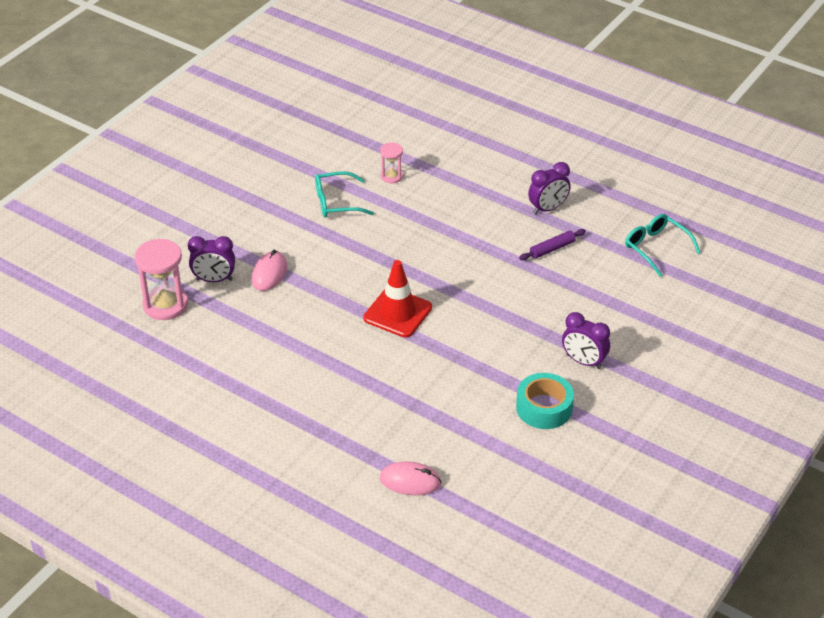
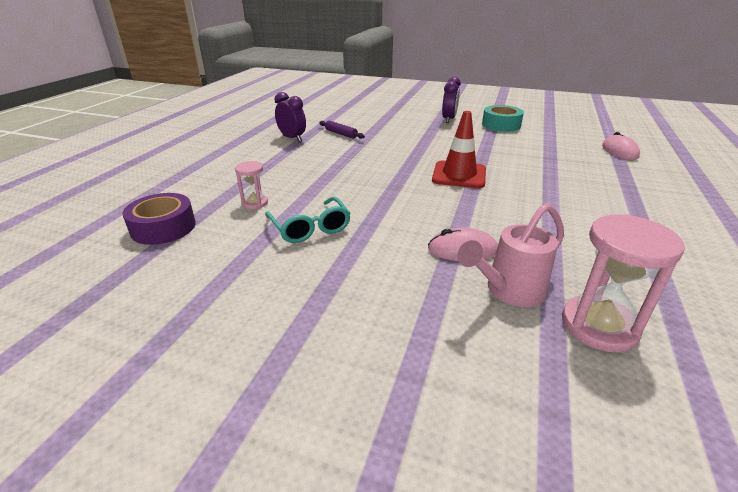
camera: 105 degrees left, 10 degrees down
(214, 280) = (509, 291): purple clock -> pink watering can
(370, 132) = (163, 227): none -> purple tape
(656, 248) = (325, 110): turquoise glasses -> none

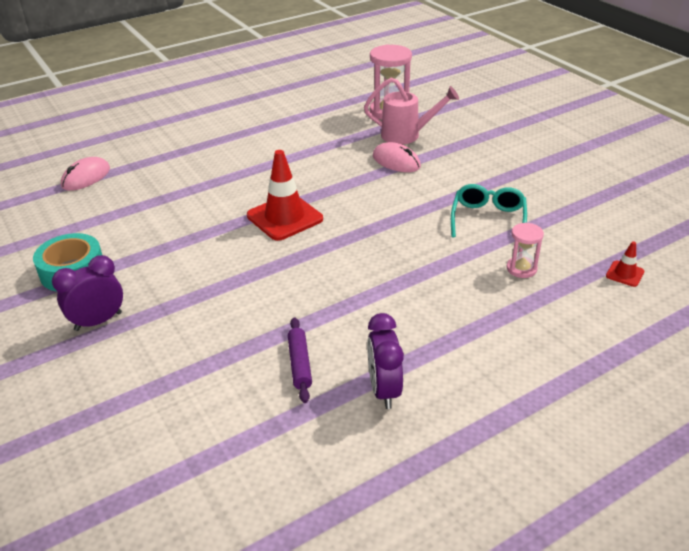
camera: 140 degrees left, 5 degrees up
(163, 227) = (624, 274): purple tape -> red traffic cone

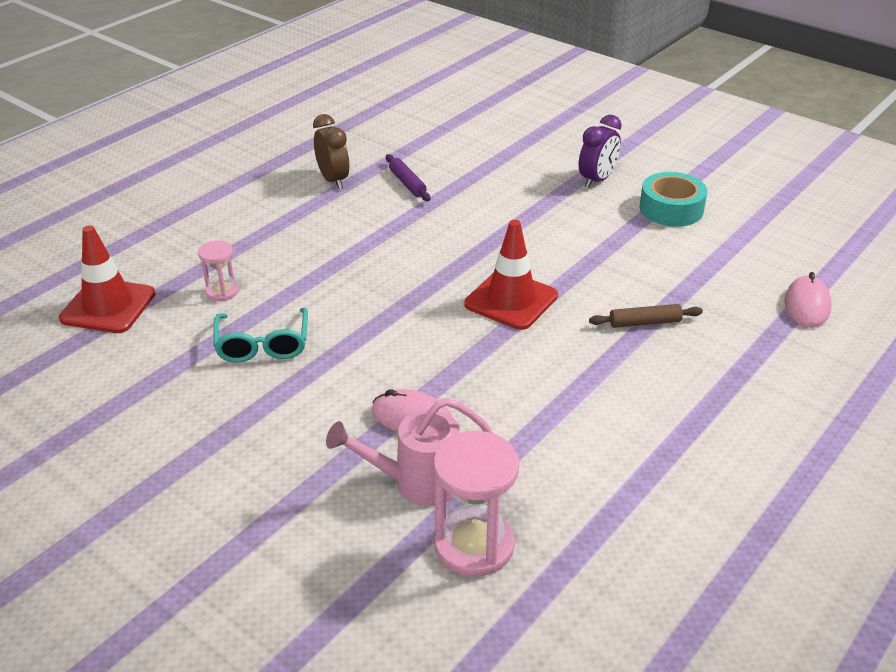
camera: 160 degrees right, 0 degrees up
(205, 186) = (644, 322): none -> brown rolling pin
(384, 390) = (333, 180): purple clock -> brown clock
(624, 274) = (108, 306): red traffic cone -> red traffic cone, size x2.15

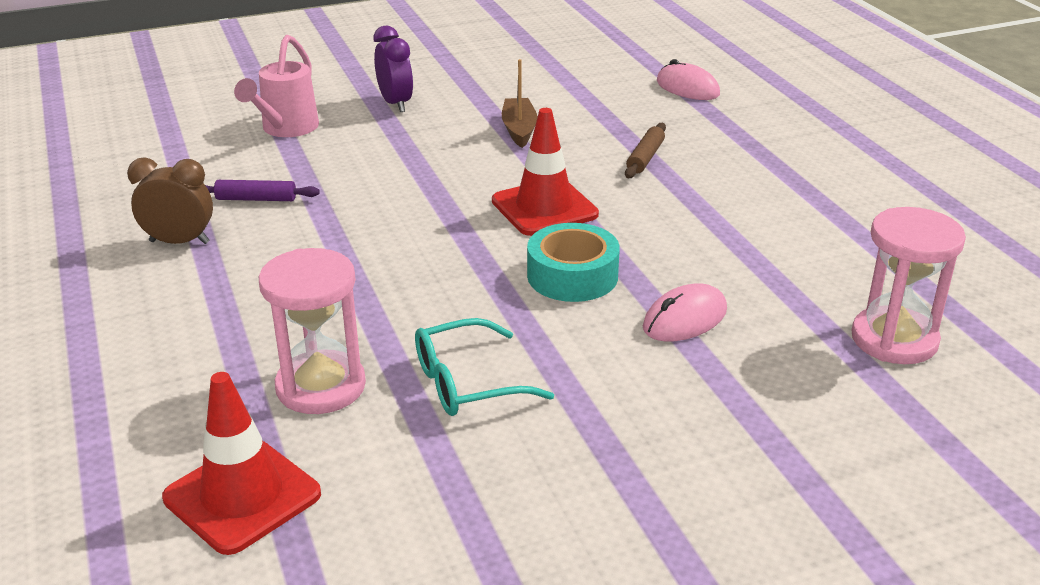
camera: 60 degrees left, 5 degrees down
(222, 291) = (321, 386): pink hourglass -> pink hourglass, size x1.82
(263, 345) = (467, 383): turquoise glasses -> turquoise glasses turned 135 degrees clockwise
(418, 482) = (786, 345): pink watering can -> pink watering can (286, 129)
(621, 246) = (519, 129): none -> brown boat
(671, 209) = (488, 89): turquoise tape -> turquoise tape (572, 276)

